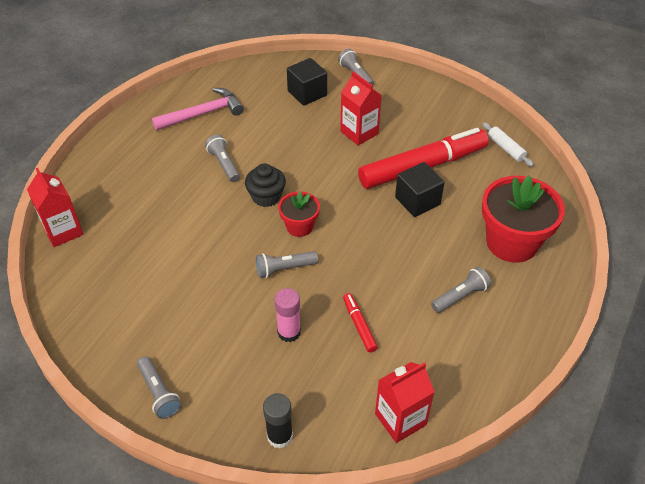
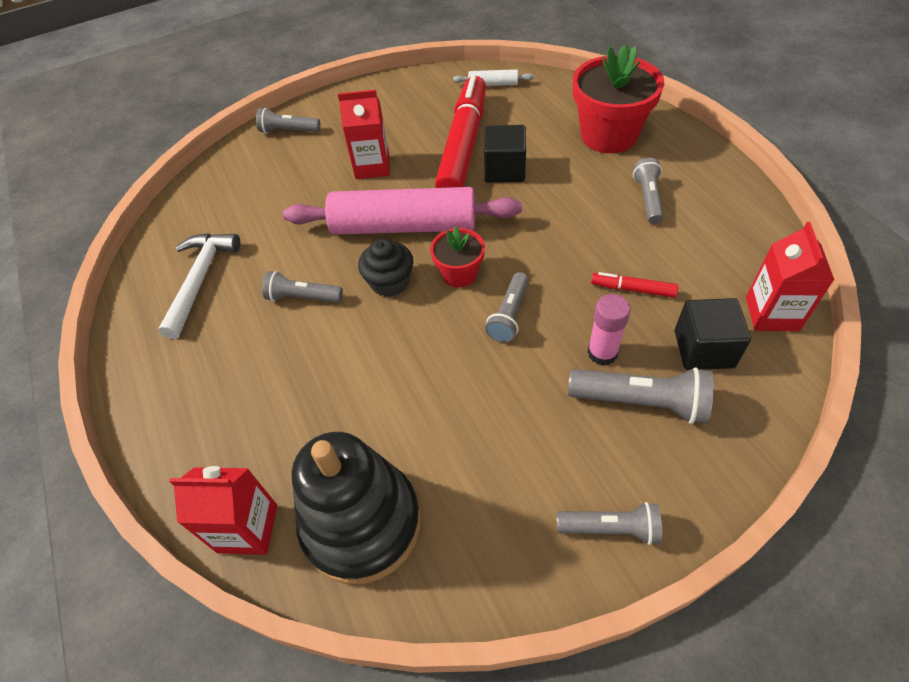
camera: 50 degrees left, 5 degrees up
(93, 276) = (362, 523): none -> black stacking toy
(203, 114) = (200, 280): pink hammer -> white hammer
(263, 371) = (641, 402): none -> grey flashlight
(279, 436) = (741, 428): black glue stick -> none
(307, 93) = (272, 178): black cube -> black cube (703, 349)
(318, 177) = (404, 226): none -> pink rolling pin

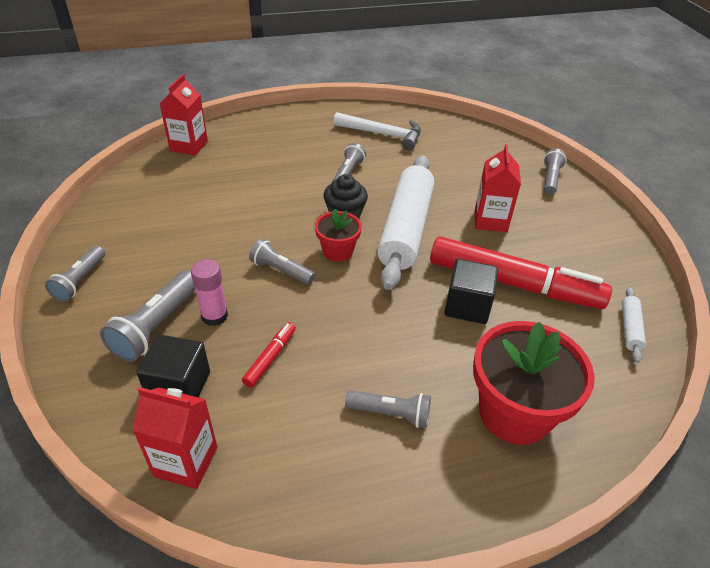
camera: 95 degrees right, 10 degrees down
(362, 523) = (163, 182): black stacking toy -> none
(404, 226) = (405, 229): pink rolling pin -> white rolling pin

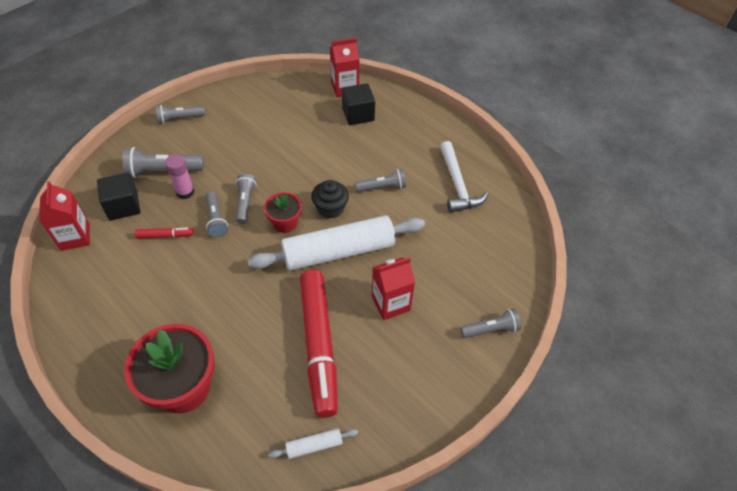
camera: 60 degrees right, 10 degrees up
(391, 414) = (150, 316): grey flashlight -> grey flashlight (216, 219)
(467, 306) = (274, 323): black cube -> black cube (358, 114)

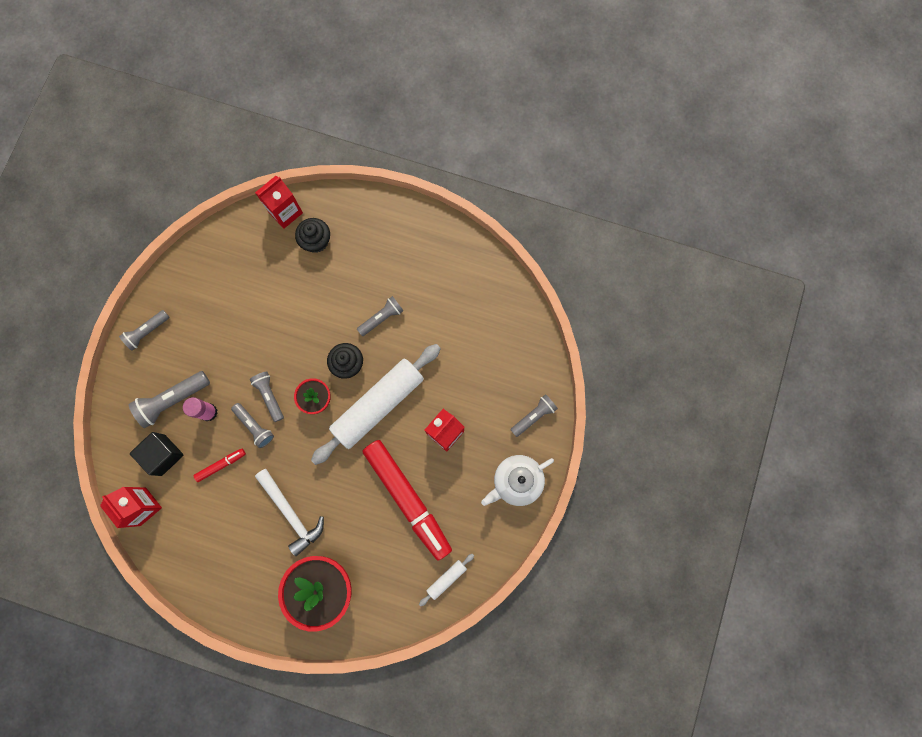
camera: 25 degrees left, 25 degrees up
(358, 114) = (316, 241): black cube -> black cupcake
(443, 383) = (516, 481): none -> white teapot
(457, 184) = (446, 281): white hammer -> white hammer (291, 513)

